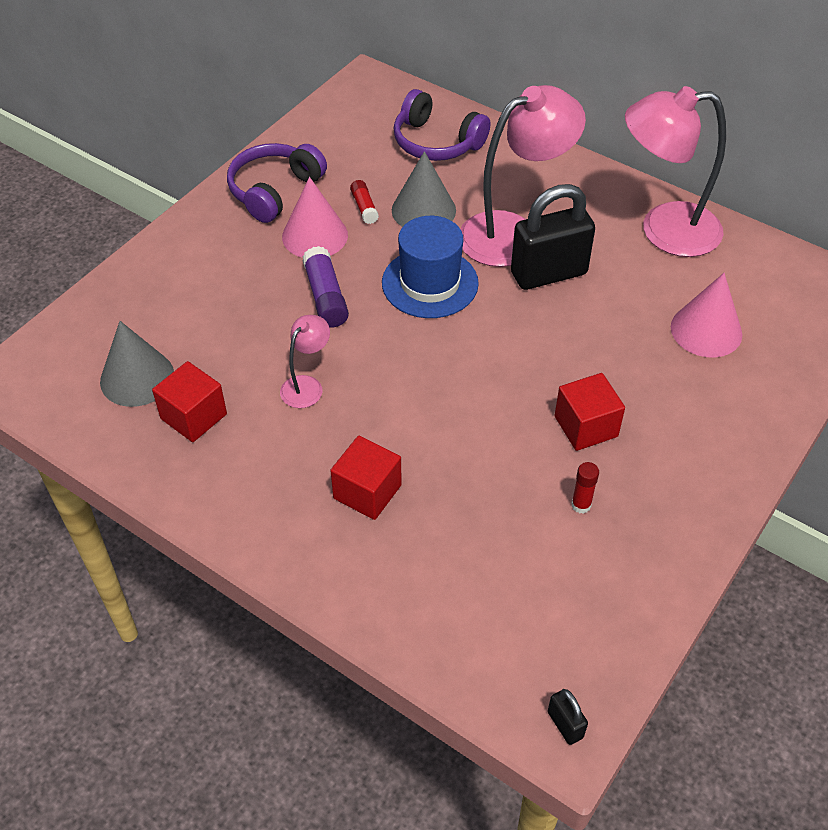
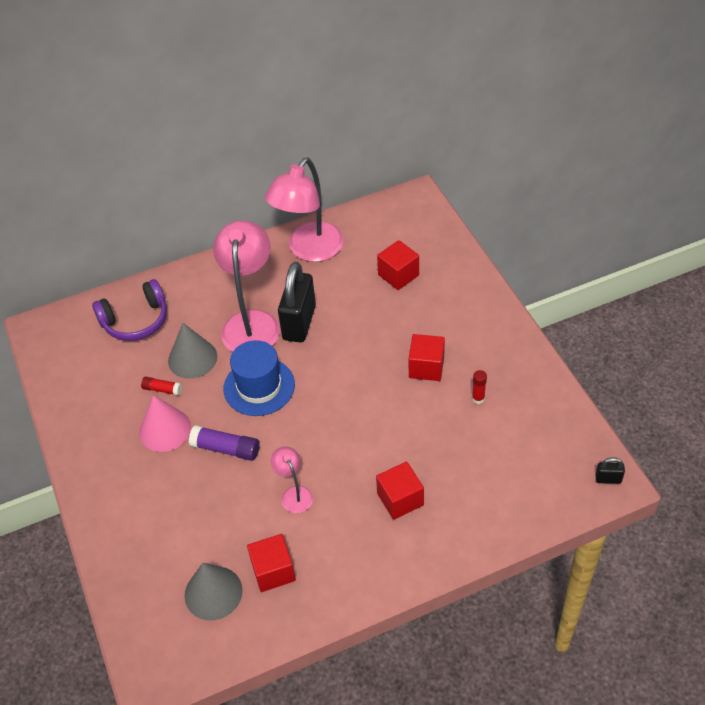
camera: 55 degrees left, 0 degrees up
(274, 191) = (101, 434): purple headphones -> none
(706, 330) = (398, 275): pink cone -> red cube

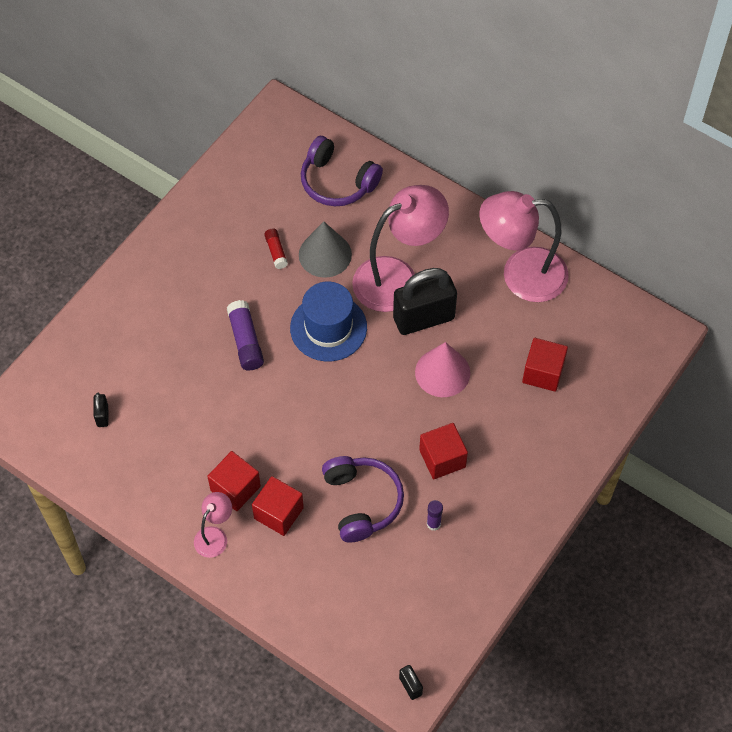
camera: 55 degrees right, 10 degrees up
(165, 429) = (236, 280): pink cone -> pink cone (442, 372)
(213, 593) = (102, 416): grey cone -> black padlock
(273, 571) = (148, 450): red cube -> red cube (235, 488)
(294, 494) = (232, 423): pink lamp -> pink lamp (215, 536)
(428, 436) = (362, 502): none -> purple headphones
(478, 398) = (433, 524): red glue stick -> purple glue stick

